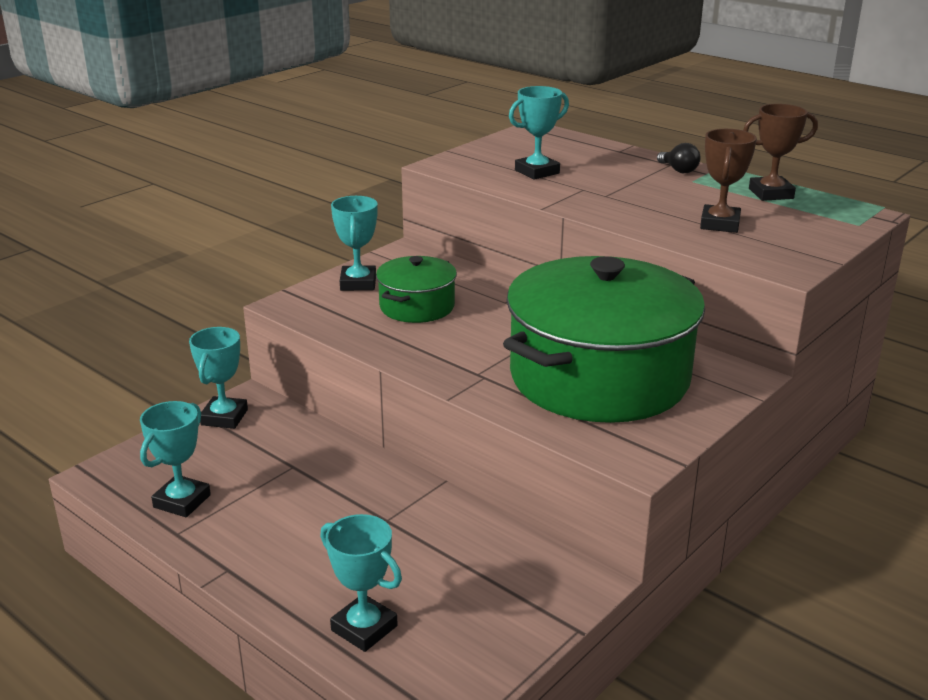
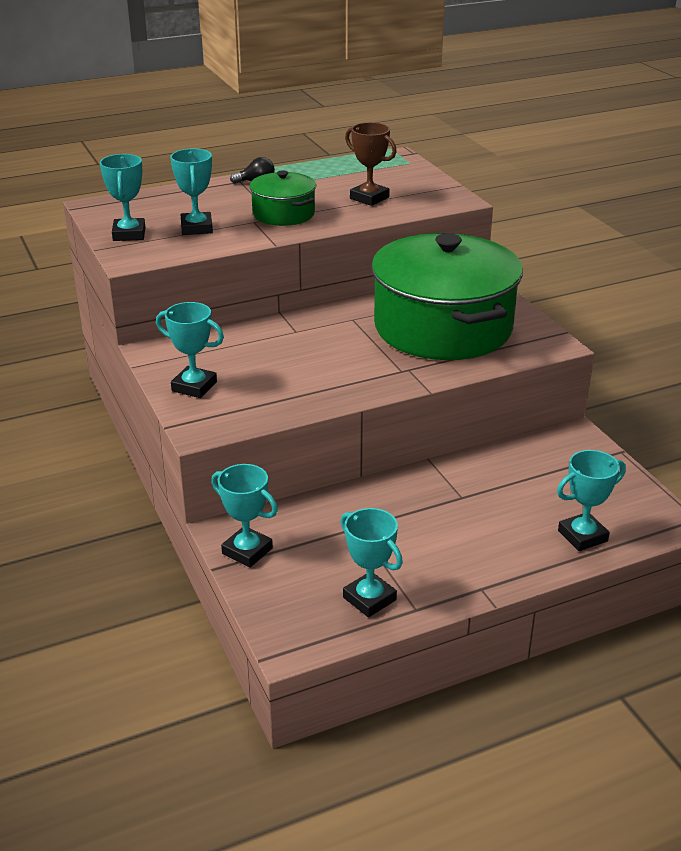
camera: 65 degrees left, 5 degrees up
(417, 306) = (268, 369): green pot -> green pot (283, 214)
(491, 153) = (129, 234): none -> turquoise trophy
(771, 193) = (334, 169): brown trophy -> none

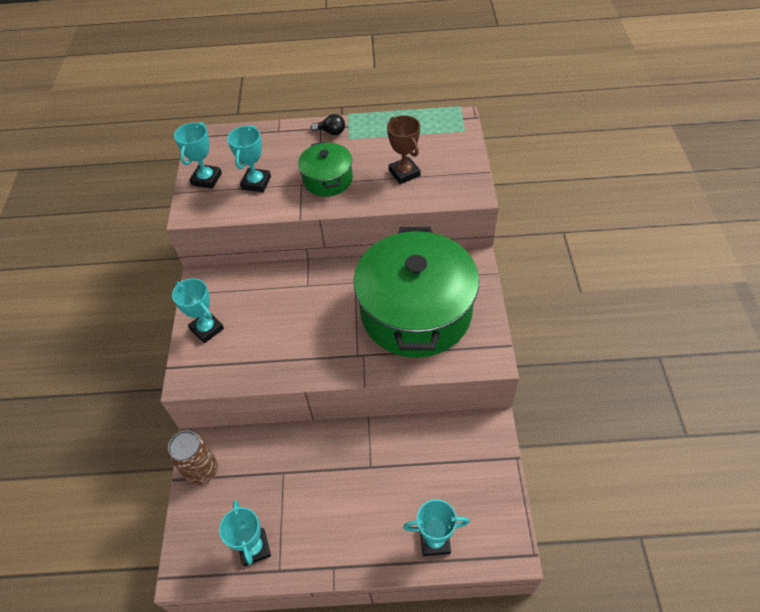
camera: 25 degrees right, 20 degrees up
(247, 551) = (202, 470): turquoise trophy -> brown can

